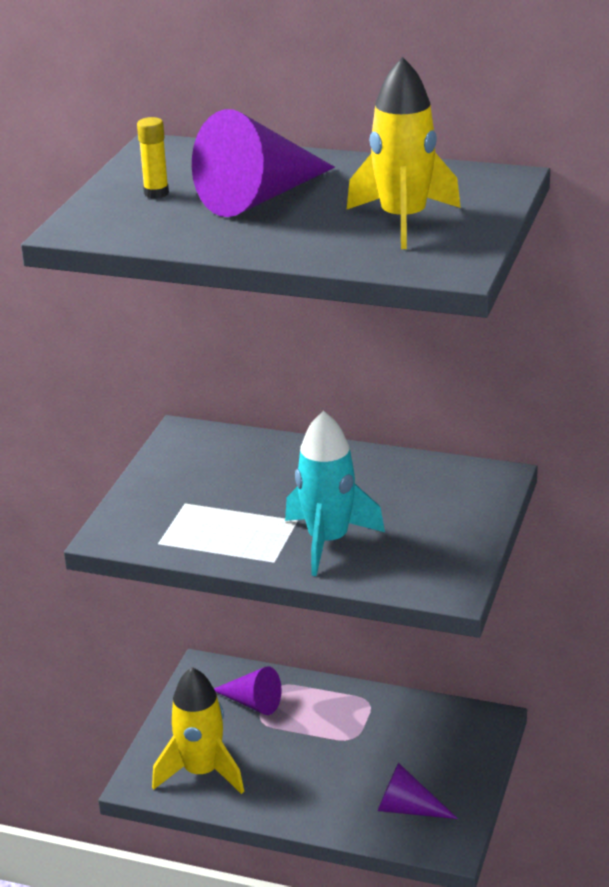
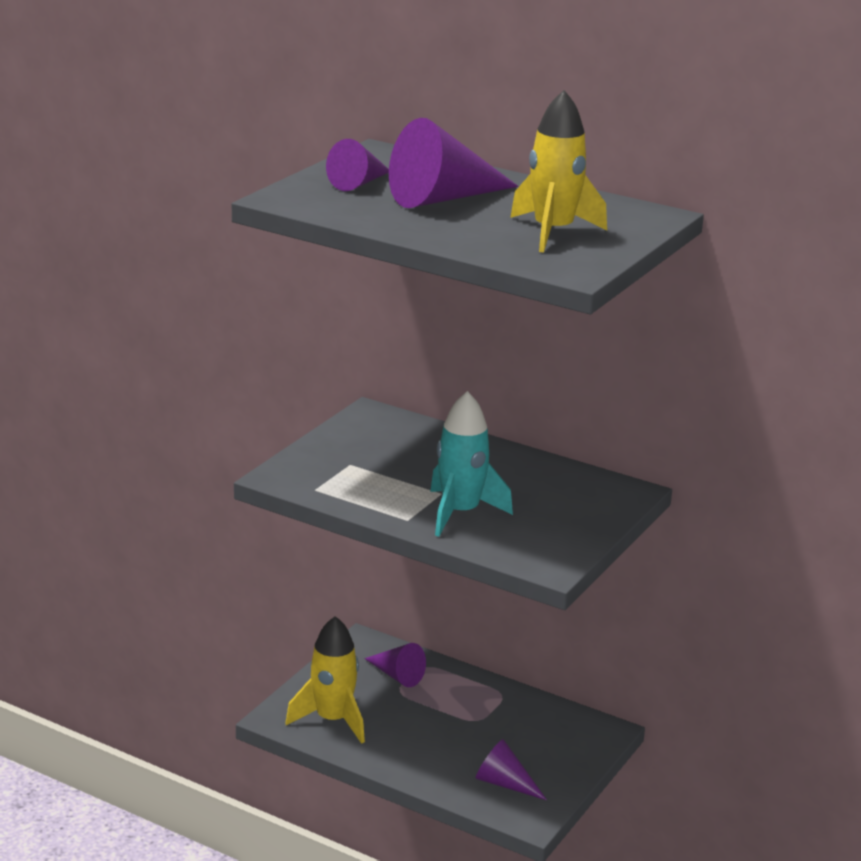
camera: 10 degrees right, 5 degrees down
(156, 193) = (359, 183): yellow glue stick -> purple cone

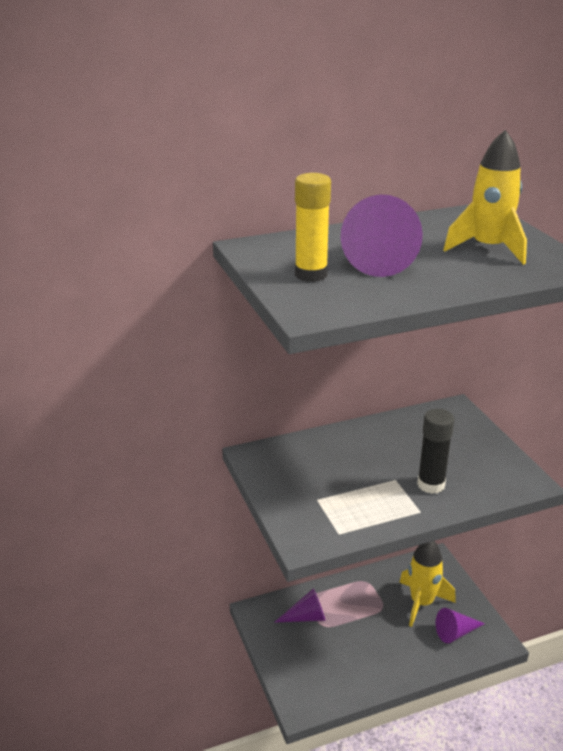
camera: 50 degrees left, 5 degrees up
(332, 720) = (327, 678): yellow rocket -> yellow rocket (422, 603)
(359, 183) = (311, 275): purple cone -> yellow glue stick
(460, 513) = (431, 484): turquoise rocket -> black glue stick

